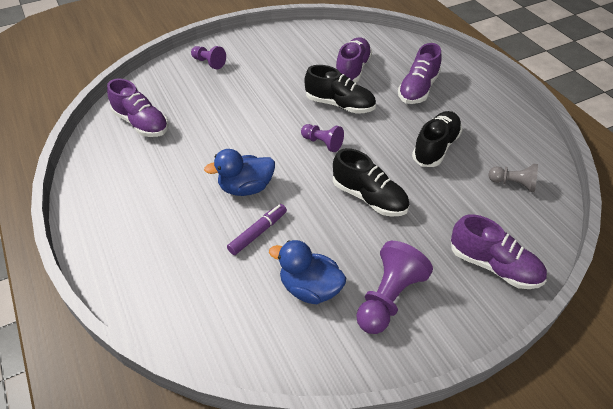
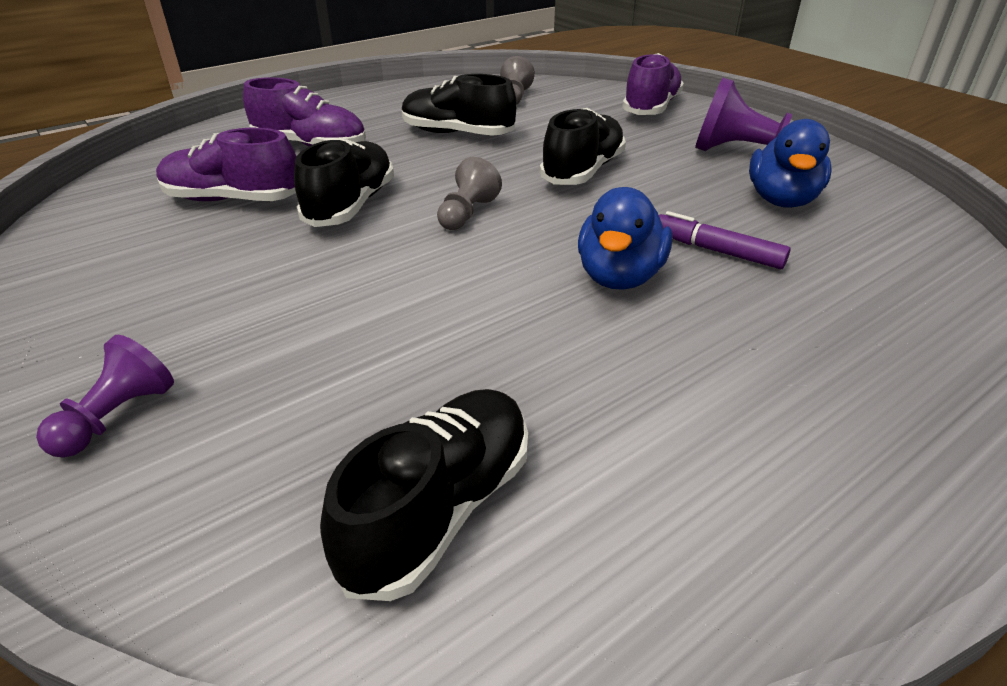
camera: 100 degrees left, 10 degrees down
(141, 123) = (440, 508): purple shoe -> black shoe
(246, 188) = (619, 277): blue duck -> blue duck turned 45 degrees clockwise
(322, 143) = (467, 213): purple pawn -> grey pawn

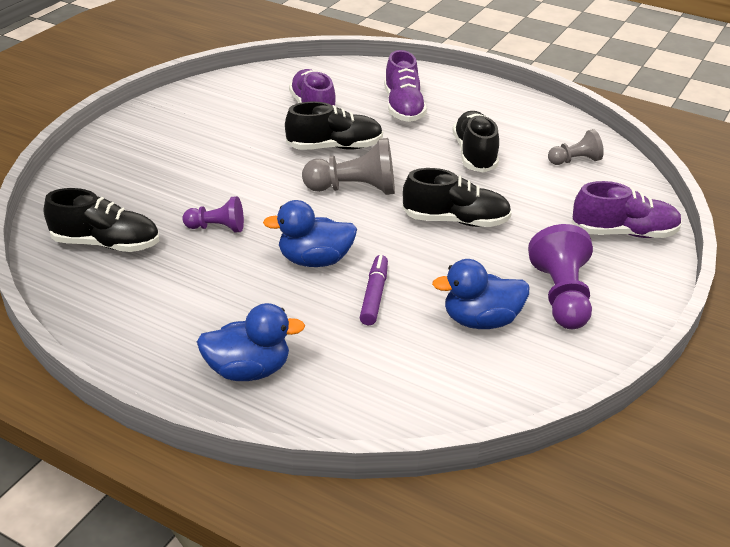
camera: 65 degrees right, 0 degrees up
(117, 417) = (125, 153): purple pawn -> purple pawn (217, 228)
(467, 213) = (354, 189): grey pawn -> grey pawn, size x1.66
(883, 391) = (248, 370): none -> blue duck

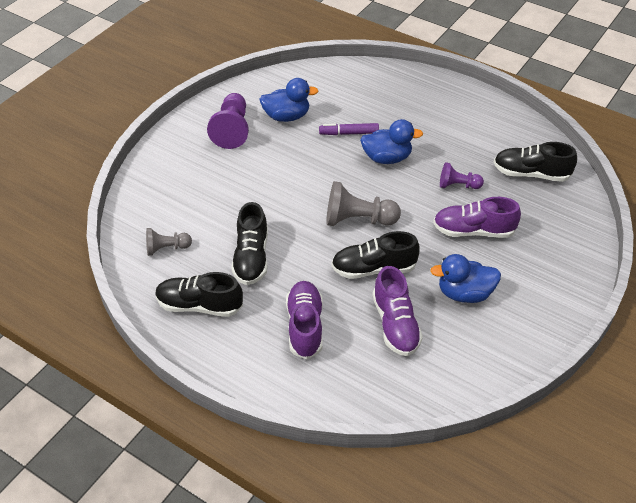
camera: 175 degrees left, 10 degrees up
(248, 370) = (420, 93): blue duck -> blue duck (464, 293)
(374, 295) = (349, 133): purple marker -> purple marker turned 75 degrees clockwise
(455, 221) = (284, 188): black shoe -> black shoe (199, 305)
(624, 233) = (166, 175): purple shoe -> purple shoe (473, 231)

